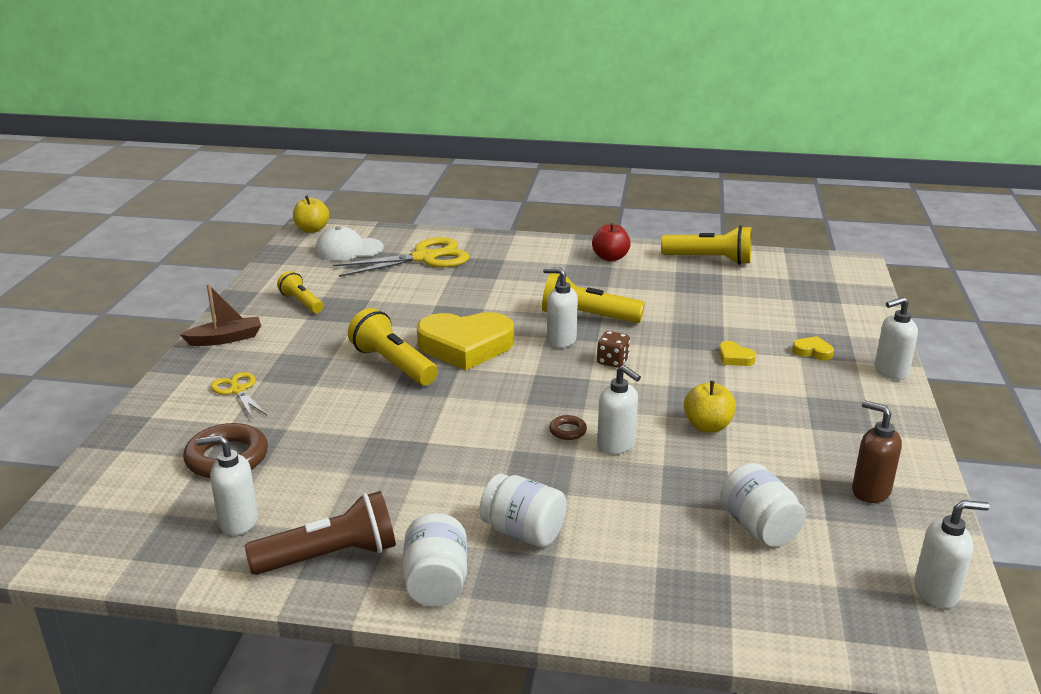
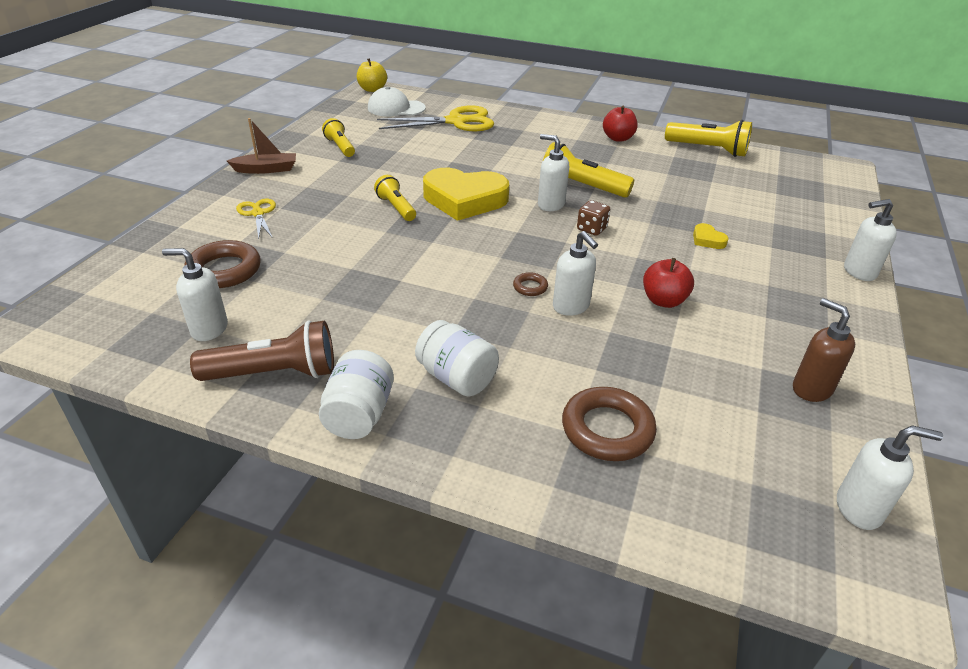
camera: 10 degrees right, 10 degrees up
(393, 364) = (396, 207): yellow flashlight -> yellow flashlight, size x0.63
(688, 558) = (607, 429): none -> brown ring
(707, 426) = (663, 301): yellow apple -> red apple
(758, 527) = (686, 408): white jar -> none
(812, 352) = (785, 243): yellow heart -> none

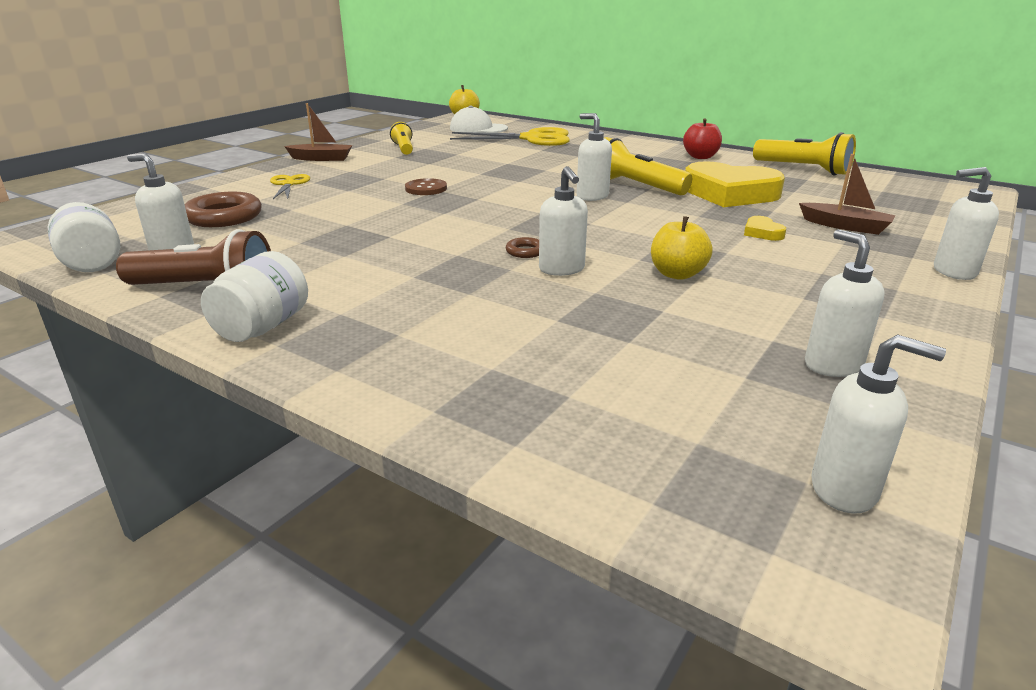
camera: 15 degrees right, 10 degrees down
(396, 207) = (426, 188): yellow flashlight -> brown button
(457, 378) = (390, 310): white jar -> white jar (92, 262)
(464, 200) = (501, 188): yellow heart -> yellow heart (730, 193)
(591, 229) = (626, 216): brown dice -> none
(607, 429) = (535, 370): brown ring -> none
(663, 301) = (677, 274): red apple -> yellow apple
(766, 224) = (845, 226): none -> brown boat
(811, 389) = (832, 365): brown soap dispenser -> white soap dispenser

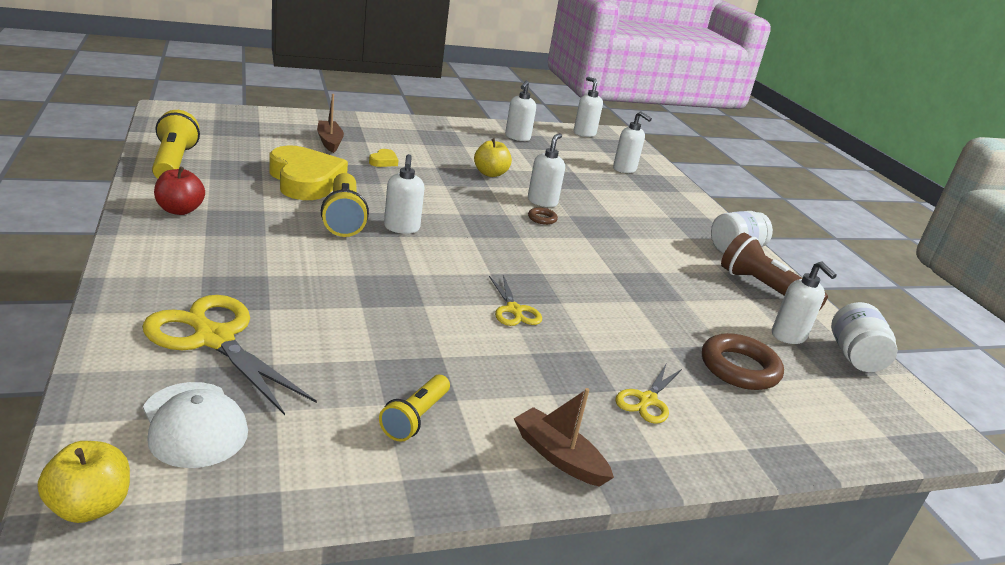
camera: 145 degrees left, 0 degrees up
(426, 188) = (514, 310): brown button -> yellow scissors
(953, 272) = (369, 119): white soap dispenser -> white soap dispenser (624, 169)

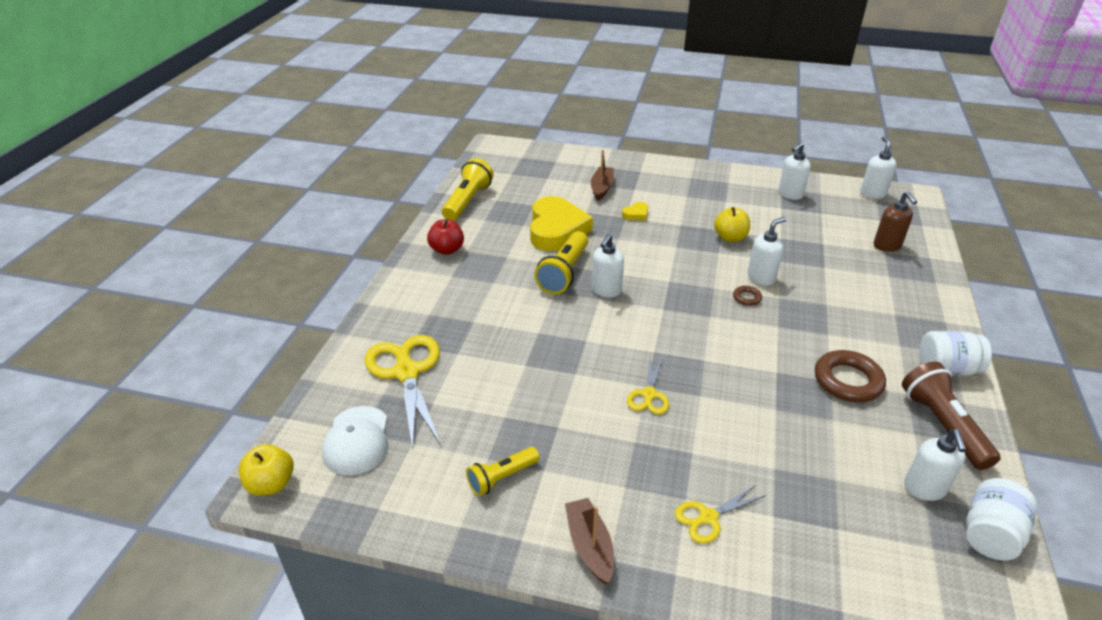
camera: 35 degrees right, 10 degrees up
(624, 169) = (887, 246): white soap dispenser -> brown soap dispenser
(739, 368) = (833, 510): brown ring -> brown ring (848, 381)

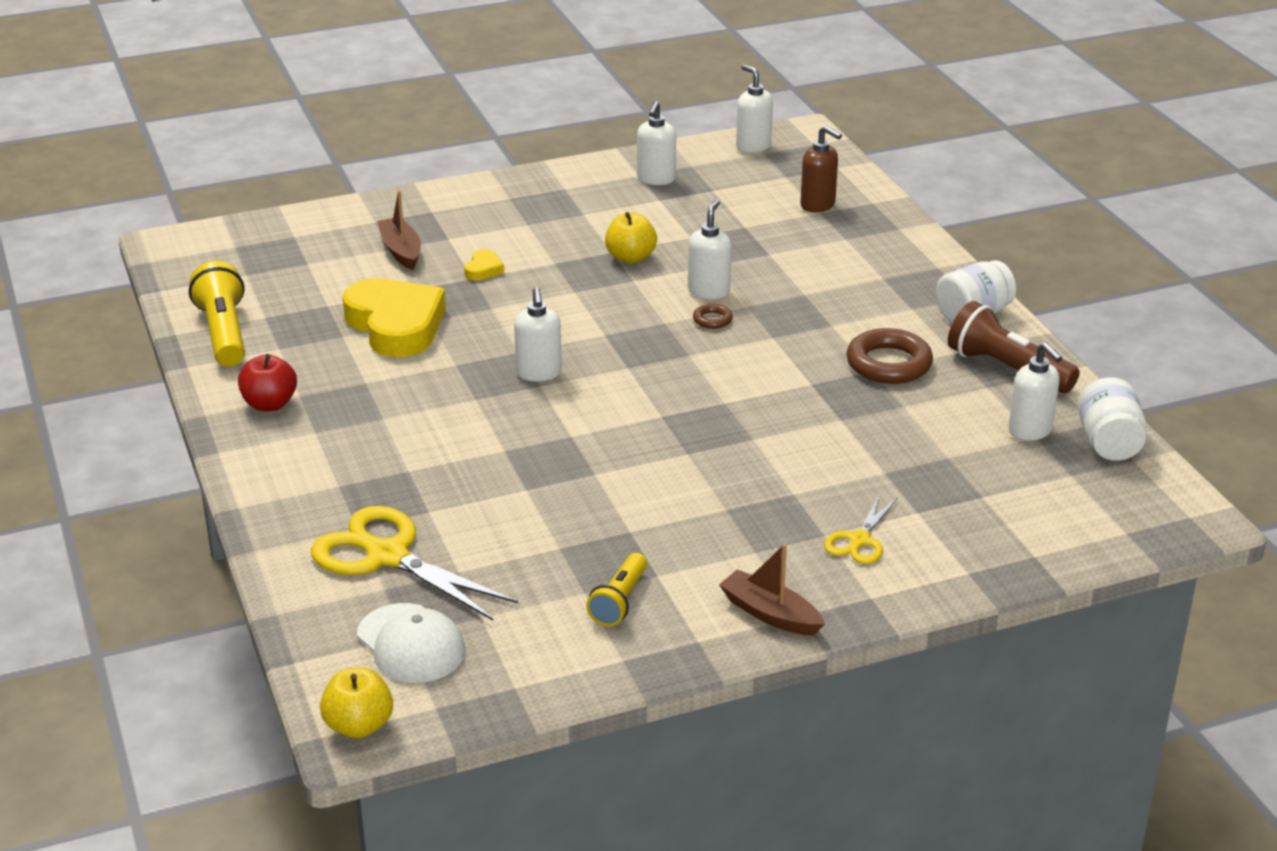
camera: 35 degrees left, 5 degrees down
(564, 273) = (464, 373): yellow flashlight -> none
(649, 395) = (698, 460): yellow scissors -> none

